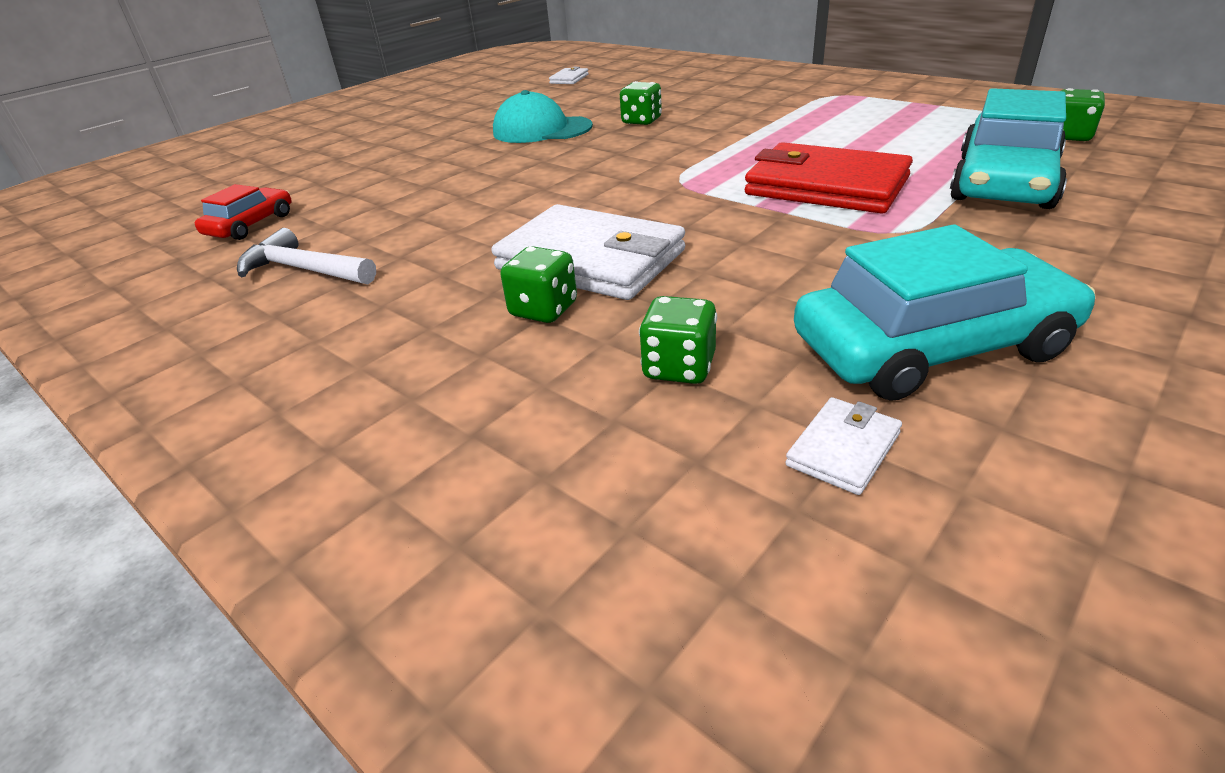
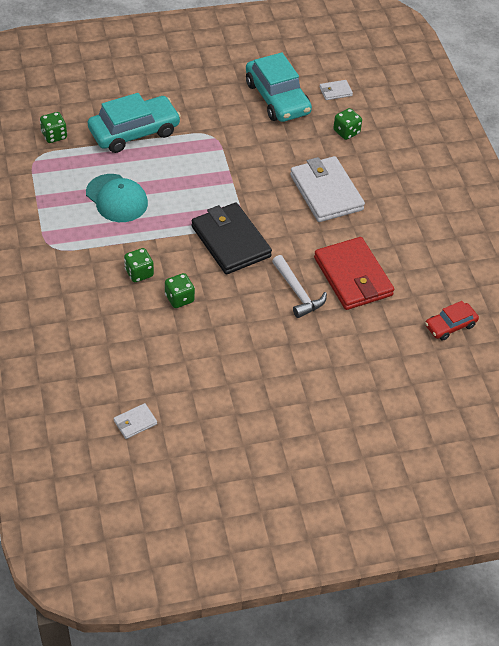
camera: 150 degrees left, 15 degrees up
(304, 270) = (435, 262): white hammer -> white hammer (297, 292)
(542, 130) = (239, 333): turquoise cap -> turquoise cap (116, 198)
(543, 310) = (363, 178): green dice -> green dice (139, 273)
(656, 165) = (230, 241): none -> black wallet
(825, 186) = (192, 174): red wallet -> red wallet (353, 277)
(931, 347) = (277, 98): turquoise car -> turquoise car turned 135 degrees counterclockwise

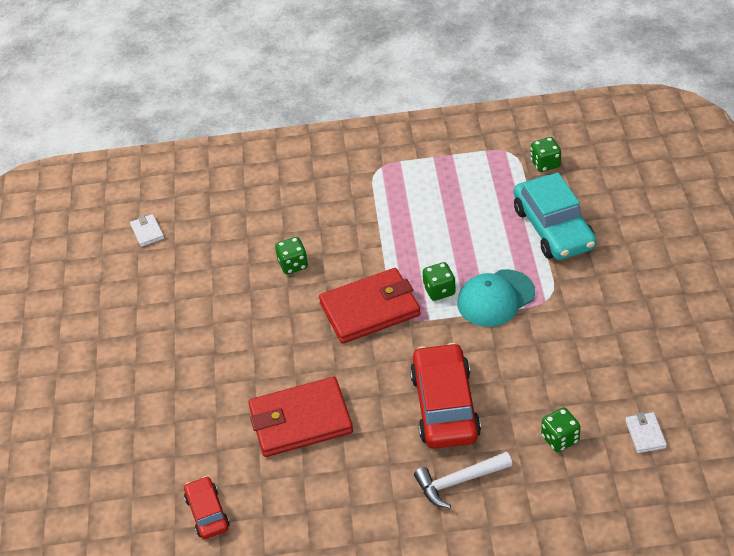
camera: 105 degrees right, 5 degrees down
(116, 198) = (444, 215): turquoise cap -> turquoise cap (495, 298)
(139, 273) = (333, 233): green dice -> green dice (439, 291)
(230, 241) = (370, 309): black wallet -> red wallet
(277, 98) = (625, 367): turquoise car -> none
(297, 292) = (285, 365): white hammer -> white hammer (458, 481)
(326, 192) = (444, 406): white wallet -> red car

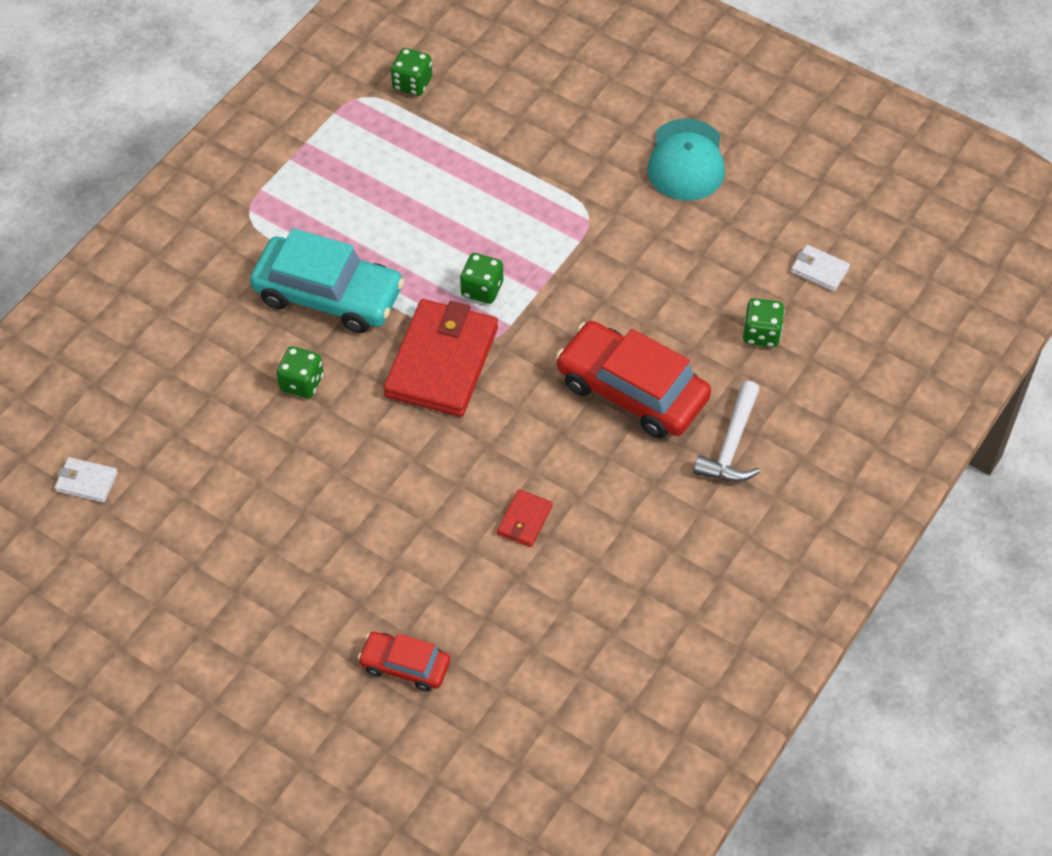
camera: 55 degrees left, 10 degrees up
(207, 513) = (559, 678): red car -> red car (405, 666)
(300, 421) = (524, 520): red wallet -> red wallet, size x0.44
(495, 298) = (543, 254): turquoise cap -> turquoise cap (686, 160)
(553, 228) = (505, 143): turquoise car -> turquoise car (328, 295)

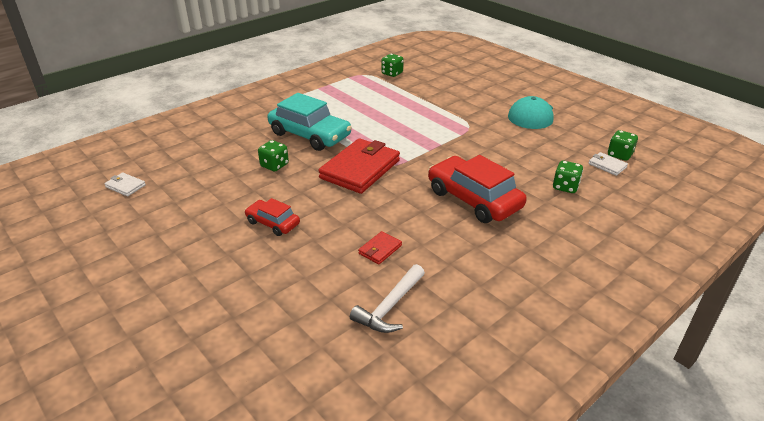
camera: 15 degrees right, 20 degrees down
(405, 666) = (258, 316): red car -> red car (273, 223)
(482, 289) = (397, 145): green dice -> green dice (619, 155)
(731, 445) = (535, 235): white hammer -> white hammer (390, 307)

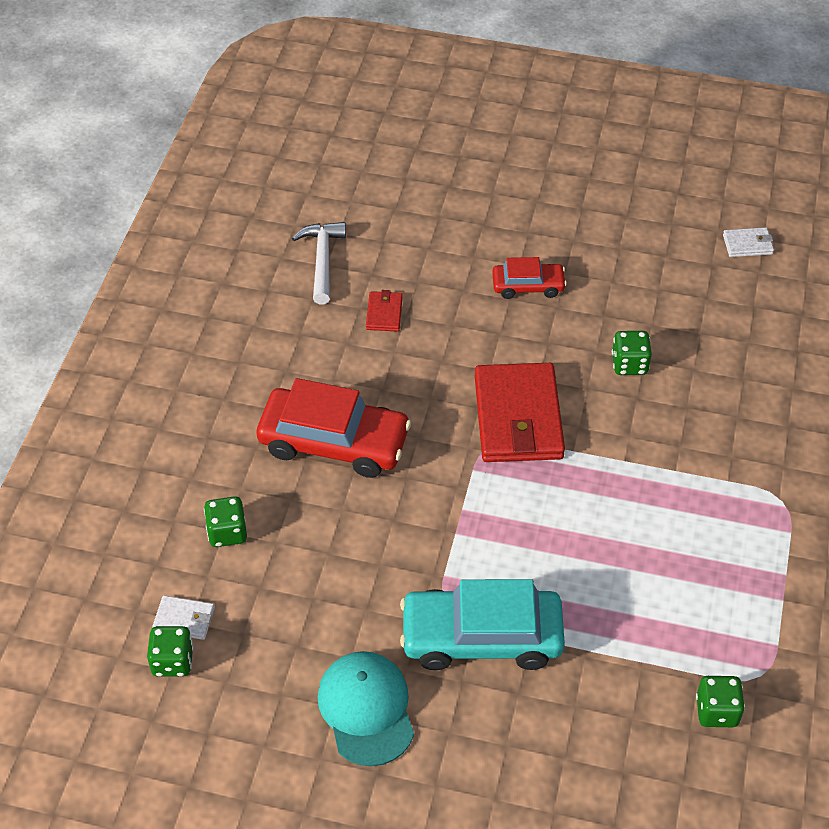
camera: 145 degrees right, 15 degrees up
(310, 135) = (656, 447): turquoise car -> turquoise car (481, 637)

